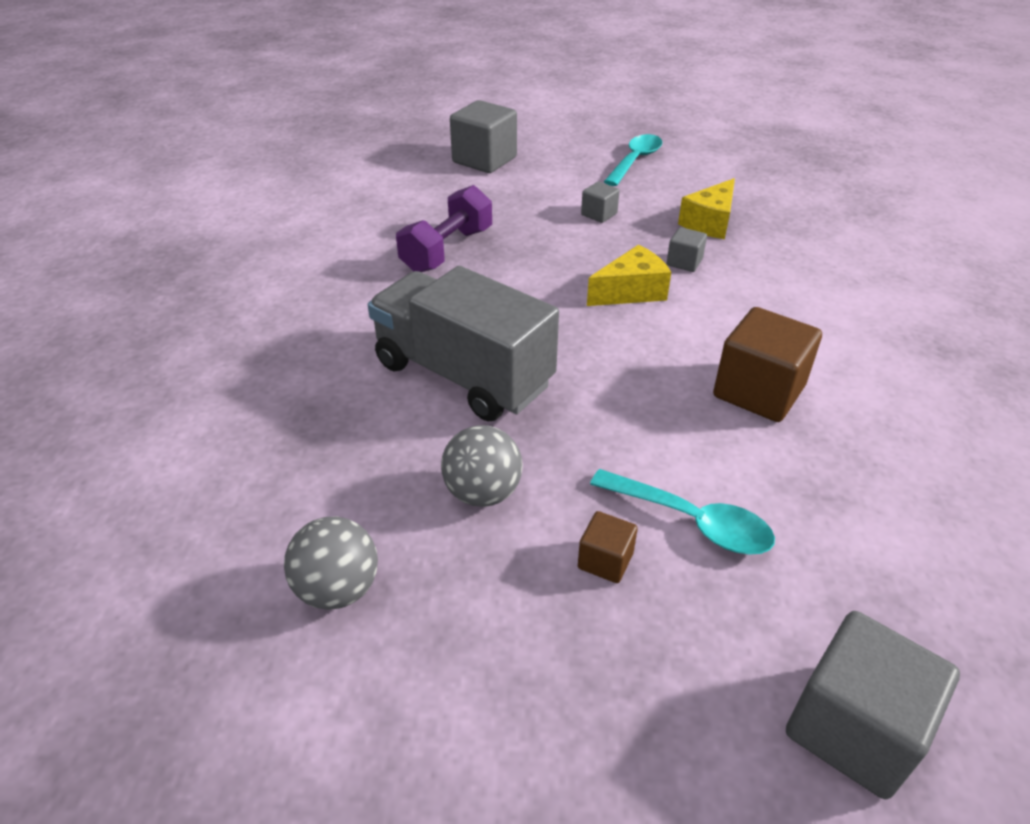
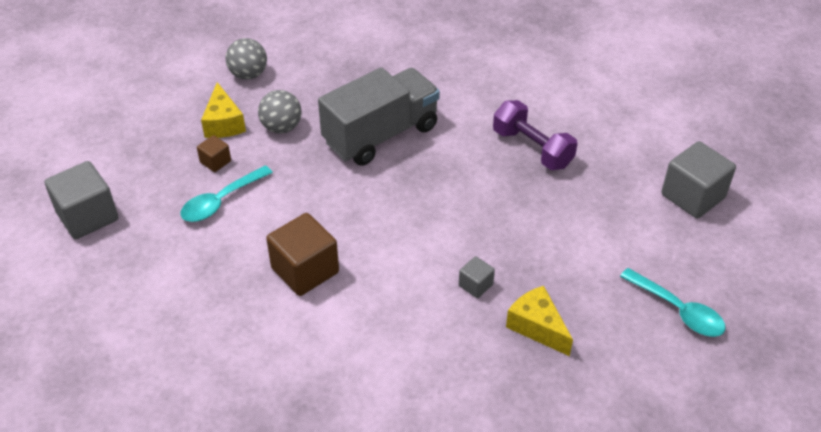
camera: 105 degrees right, 5 degrees up
(599, 214) = (570, 251): grey cube -> none
(631, 292) = (443, 239): yellow cheese -> yellow cheese (223, 123)

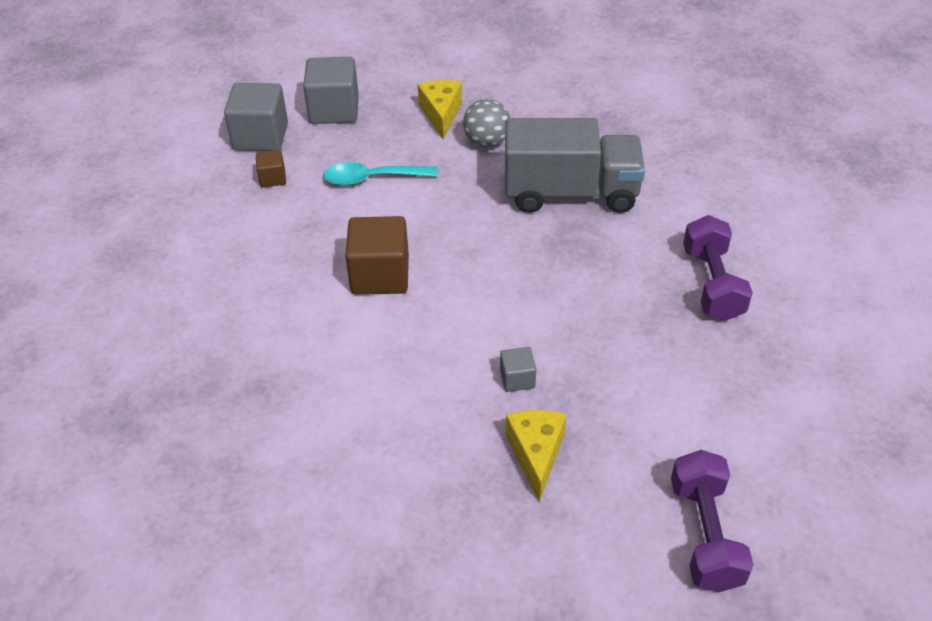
camera: 40 degrees right, 0 degrees up
(215, 162) = (401, 143): brown cube -> brown cube (272, 178)
(223, 123) = (441, 114): yellow cheese -> yellow cheese turned 150 degrees clockwise
(248, 74) = (505, 82): grey ball -> none
(678, 310) = (705, 534): turquoise spoon -> purple dumbbell
(692, 196) = (850, 430): grey cube -> grey cube (334, 110)

